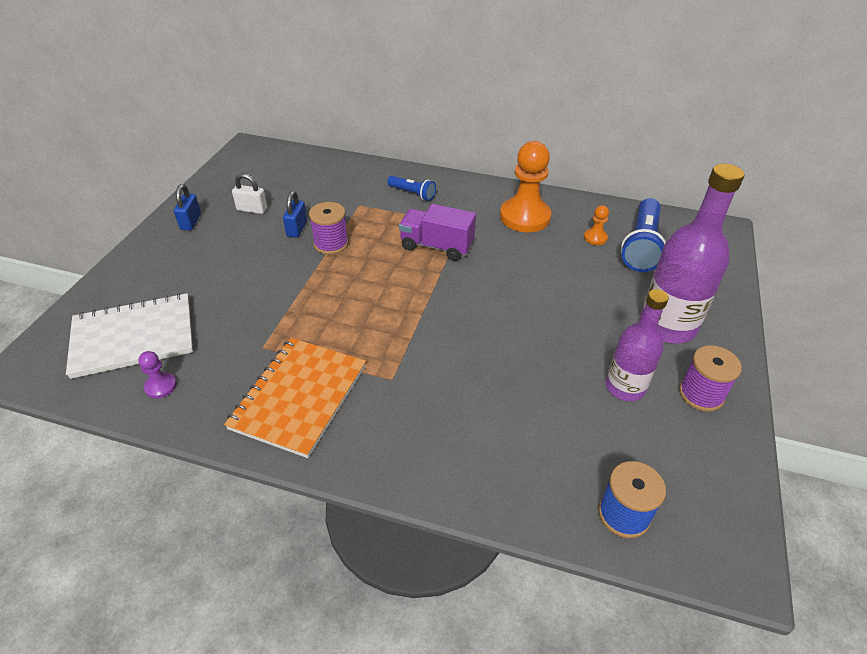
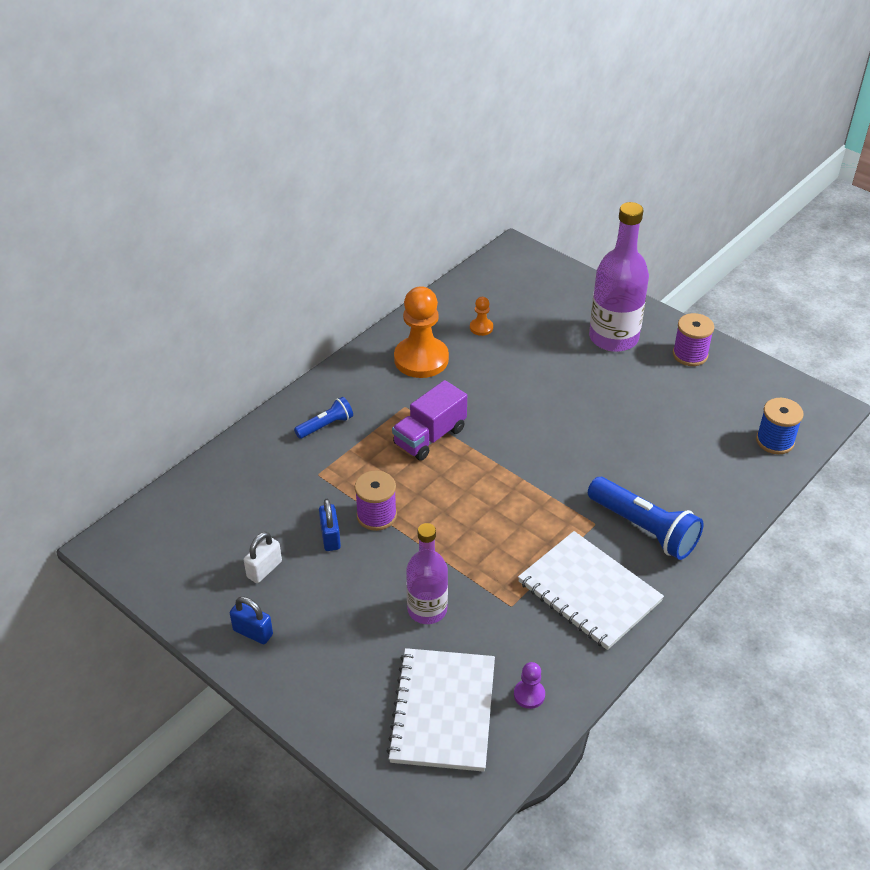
camera: 65 degrees left, 0 degrees up
(297, 229) = (330, 537): blue padlock -> blue padlock turned 45 degrees clockwise
(299, 397) = (589, 592): orange notebook -> white notebook
(625, 387) = (666, 390): purple bottle -> purple bottle (427, 609)
(641, 246) = (509, 306): blue flashlight -> blue flashlight (644, 528)

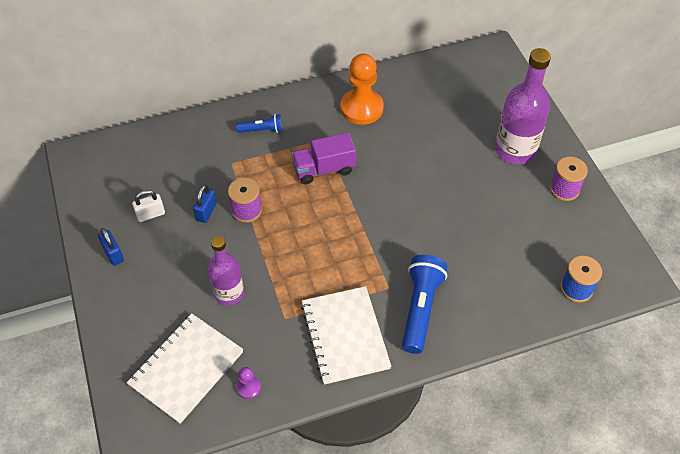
camera: 30 degrees right, 10 degrees up
(481, 328) = (422, 101): orange pawn -> none
(644, 528) = (420, 308): blue flashlight -> blue flashlight turned 150 degrees counterclockwise

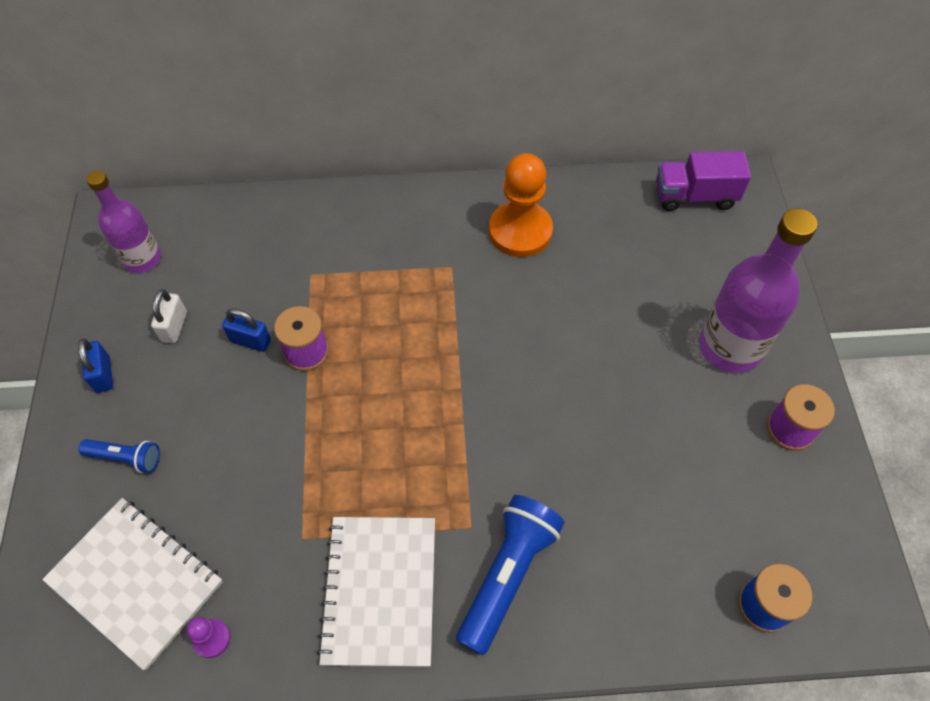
camera: 15 degrees right, 5 degrees up
(150, 214) = (174, 327): white padlock -> white padlock turned 75 degrees counterclockwise
(186, 368) = (136, 582): white notebook -> white notebook turned 75 degrees clockwise
(206, 212) = (250, 341): blue padlock -> blue padlock turned 75 degrees clockwise
(229, 293) = (237, 476): purple bottle -> purple bottle (142, 259)
(262, 130) = (369, 234): blue flashlight -> blue flashlight (126, 458)
(324, 169) = (436, 313): purple truck -> purple truck (694, 196)

